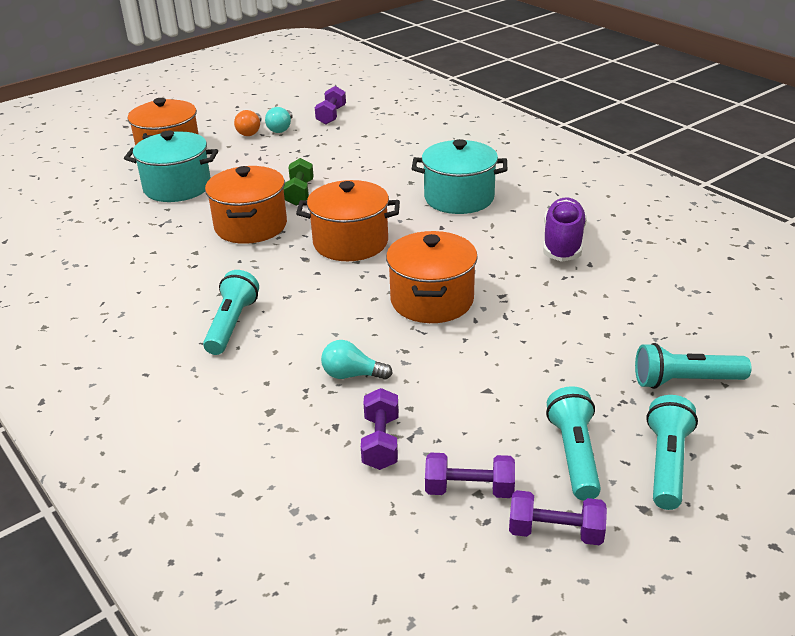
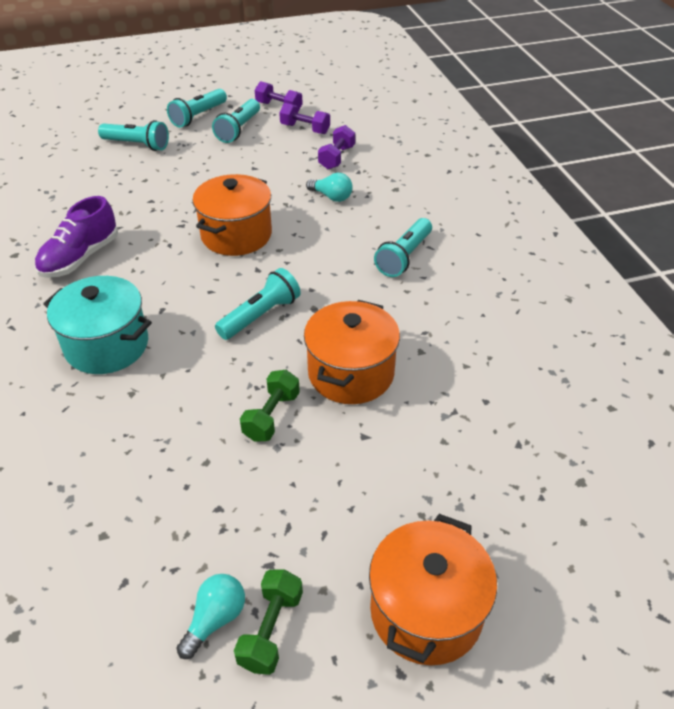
camera: 160 degrees left, 10 degrees up
(177, 187) = (425, 488): turquoise pot -> none
(250, 132) = (271, 630): orange light bulb -> green dumbbell
(331, 115) = (107, 636): purple dumbbell -> none
(350, 243) = (261, 315): orange pot -> turquoise flashlight

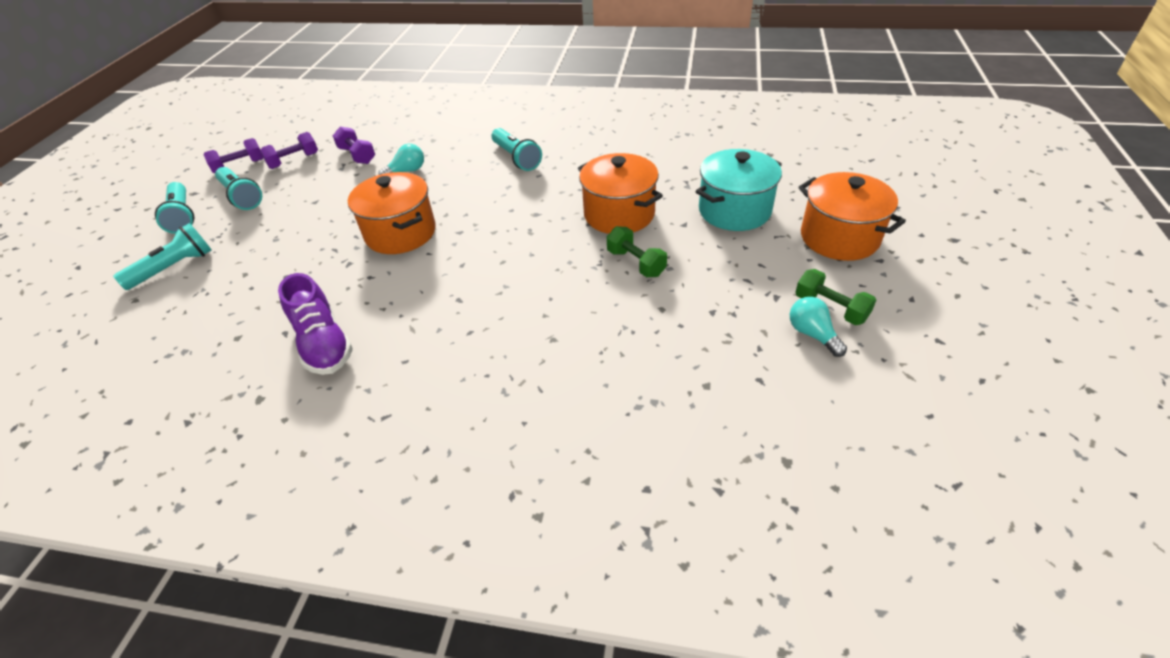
camera: 60 degrees left, 0 degrees up
(107, 345) = (477, 345): turquoise pot -> turquoise pot (734, 210)
(261, 315) = (519, 243): turquoise flashlight -> none

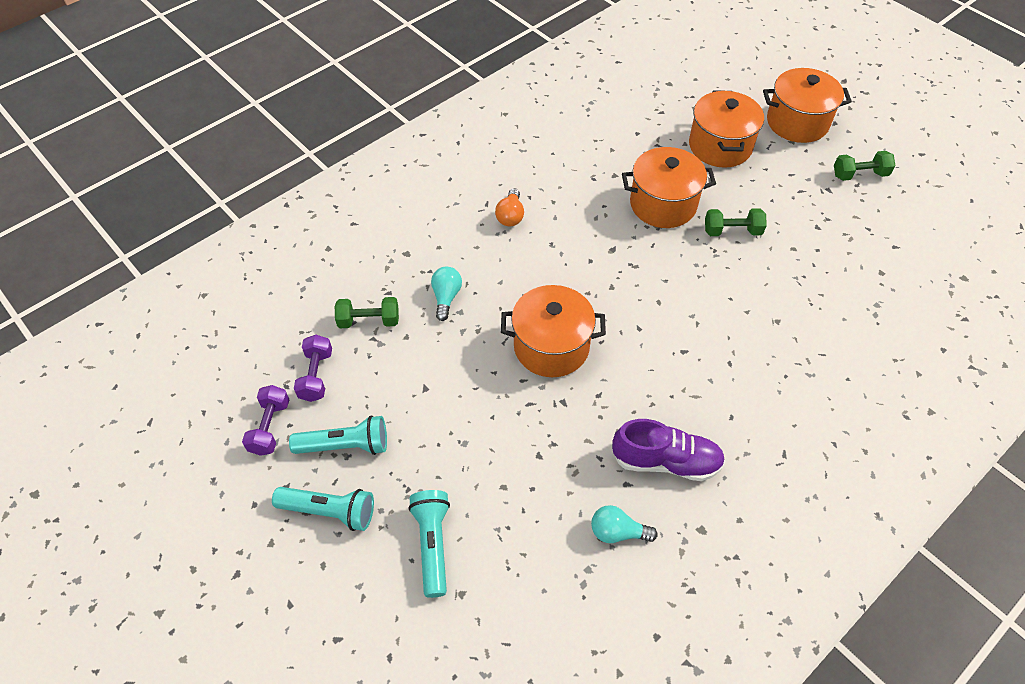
camera: 55 degrees left, 10 degrees up
(357, 155) = (369, 321): purple dumbbell -> green dumbbell
(516, 158) = (510, 216): turquoise flashlight -> orange light bulb
(734, 210) = (720, 146): turquoise pot -> orange pot
(812, 334) = (875, 198): turquoise light bulb -> turquoise light bulb (617, 532)

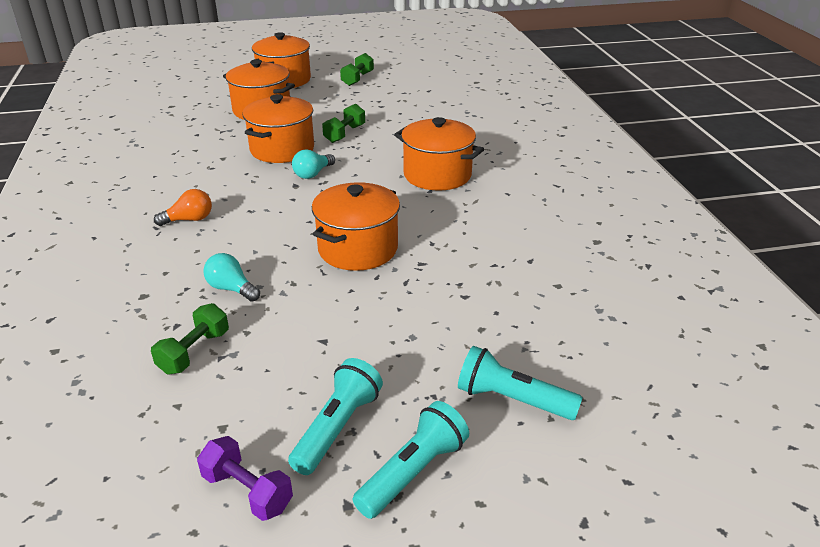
camera: 60 degrees left, 20 degrees down
(316, 376) = (218, 421): purple dumbbell -> none
(510, 216) = (189, 220): orange light bulb -> orange light bulb turned 60 degrees counterclockwise
(617, 532) = (573, 281): turquoise light bulb -> turquoise light bulb (313, 174)
(665, 461) = (523, 235): purple shoe -> none
(717, 343) = (437, 175): none -> orange pot

